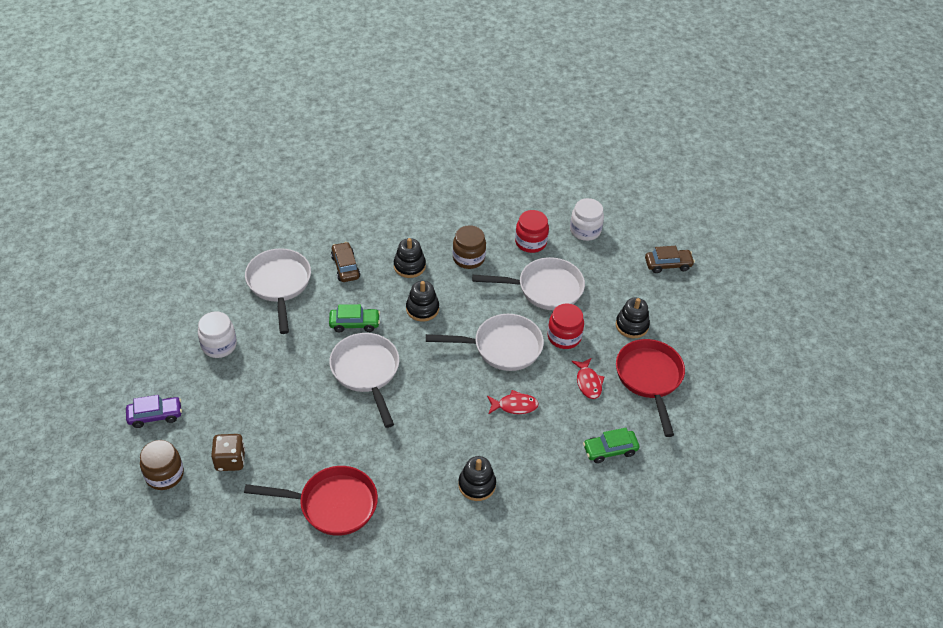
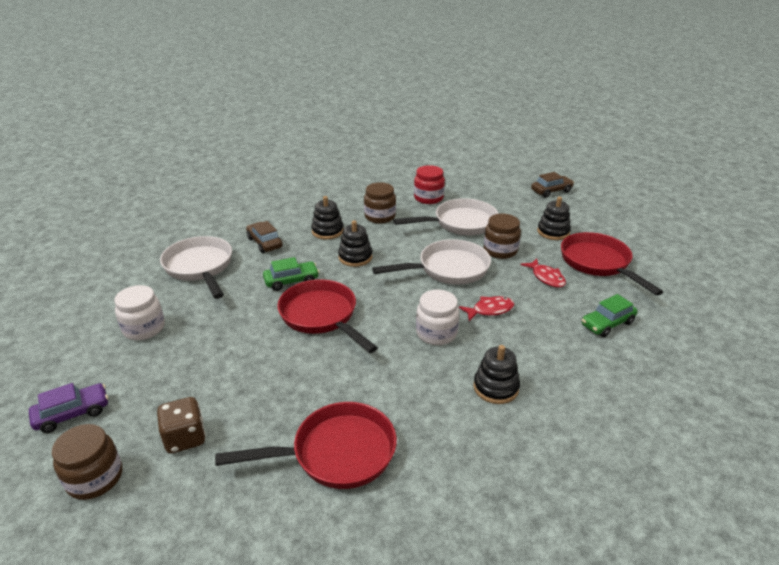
camera: 15 degrees left, 15 degrees down
(366, 372) = (321, 316): white pan -> red pan
(564, 337) = (500, 250): red jar -> brown jar
(585, 230) = (469, 184): white jar -> white jar (436, 333)

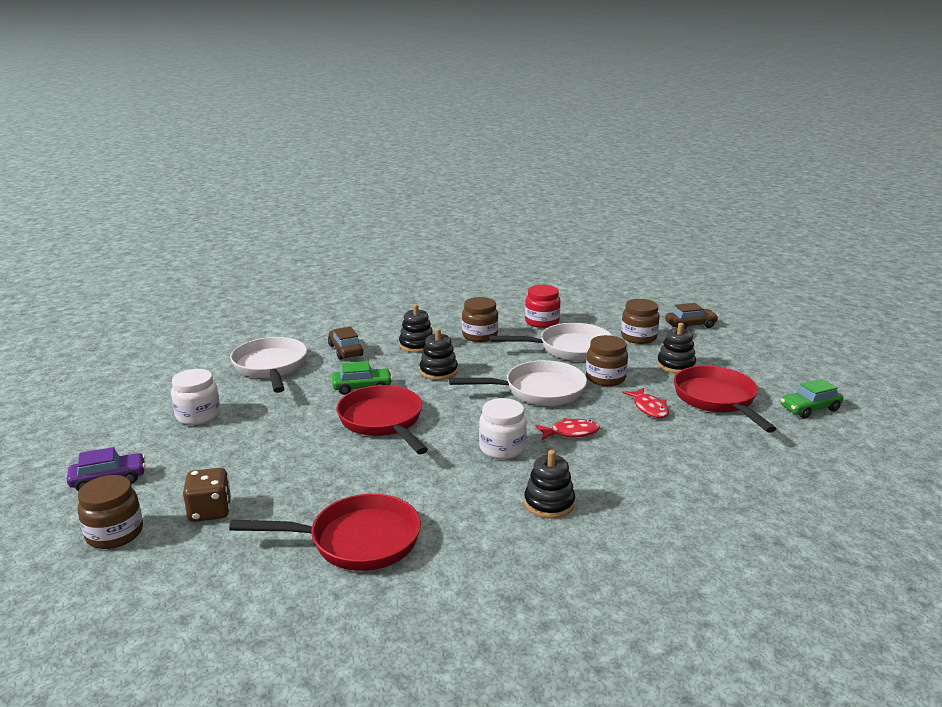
camera: 10 degrees right, 10 degrees down
(513, 207) = (638, 337): none -> brown jar
(607, 324) = (703, 458): green car -> green car (810, 409)

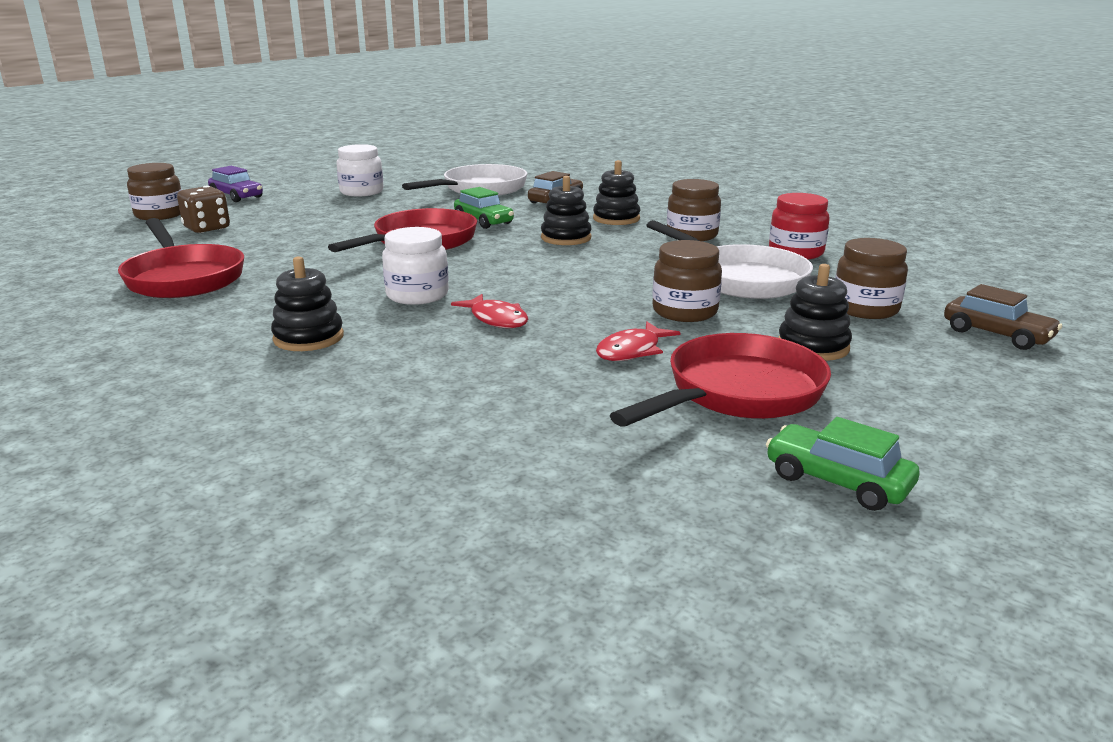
camera: 60 degrees right, 0 degrees up
(538, 391) = (588, 285): white pan -> none

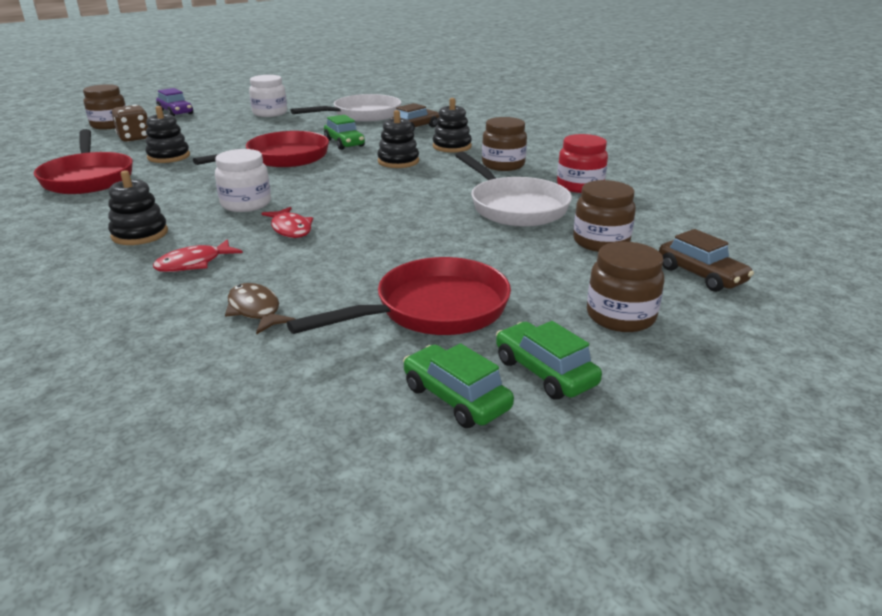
camera: 10 degrees right, 5 degrees up
(528, 411) = (255, 310): none -> brown fish
(632, 351) = (376, 265): red fish -> red fish (194, 263)
(685, 311) = (445, 233): brown jar -> brown jar (620, 316)
(813, 346) = (529, 273): black stacking toy -> black stacking toy (169, 156)
(912, 446) = (544, 372): none -> green car

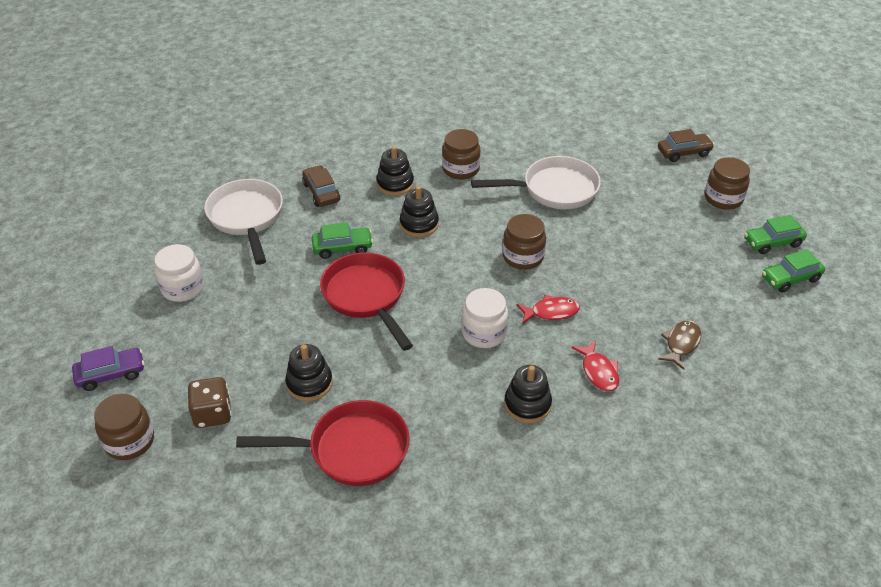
camera: 70 degrees left, 15 degrees up
(255, 310) = (681, 344): brown fish -> brown fish turned 135 degrees clockwise
(433, 310) = (699, 266): red pan -> none
(580, 186) = (526, 147): red jar -> none
(601, 242) = (627, 172): brown jar -> brown jar (523, 257)

